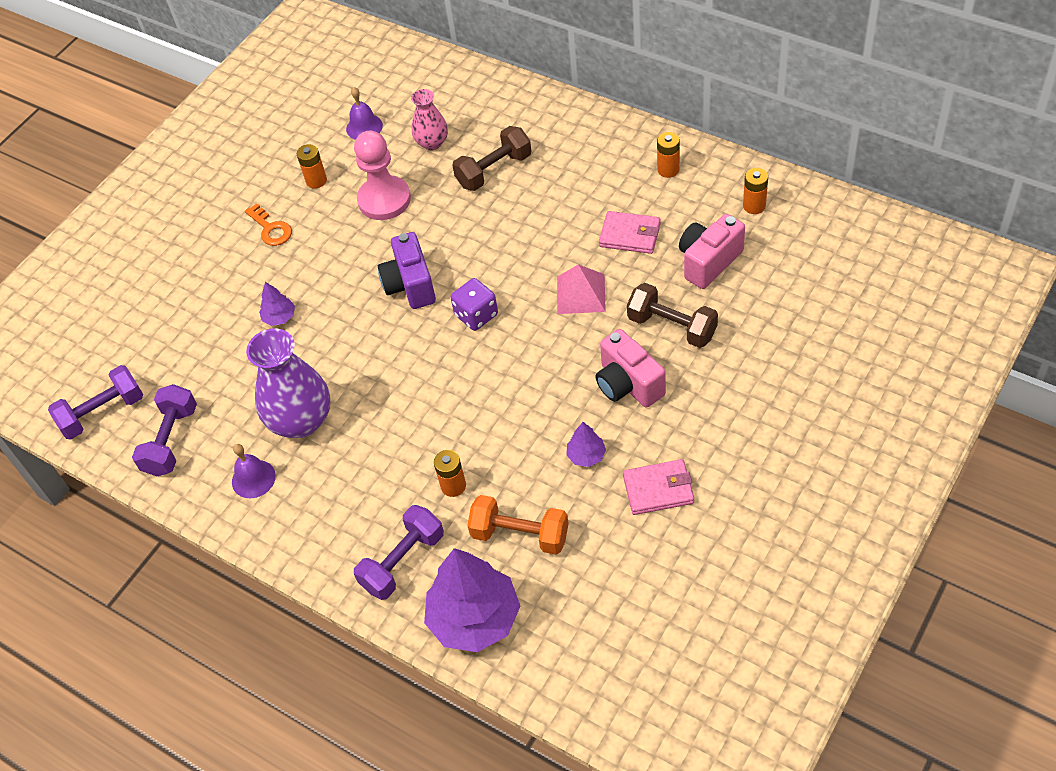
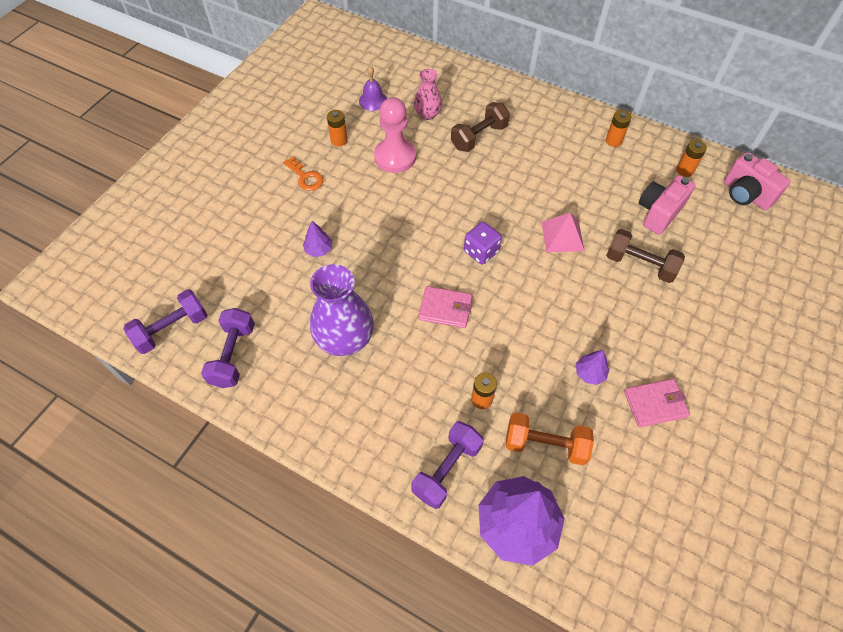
camera: 10 degrees left, 5 degrees up
(253, 479) = (308, 391): purple bell -> none
(410, 285) = (424, 226): purple camera -> none
(628, 384) = (613, 312): pink camera -> pink camera (745, 194)
(630, 235) = (593, 190): pink wallet -> pink wallet (445, 309)

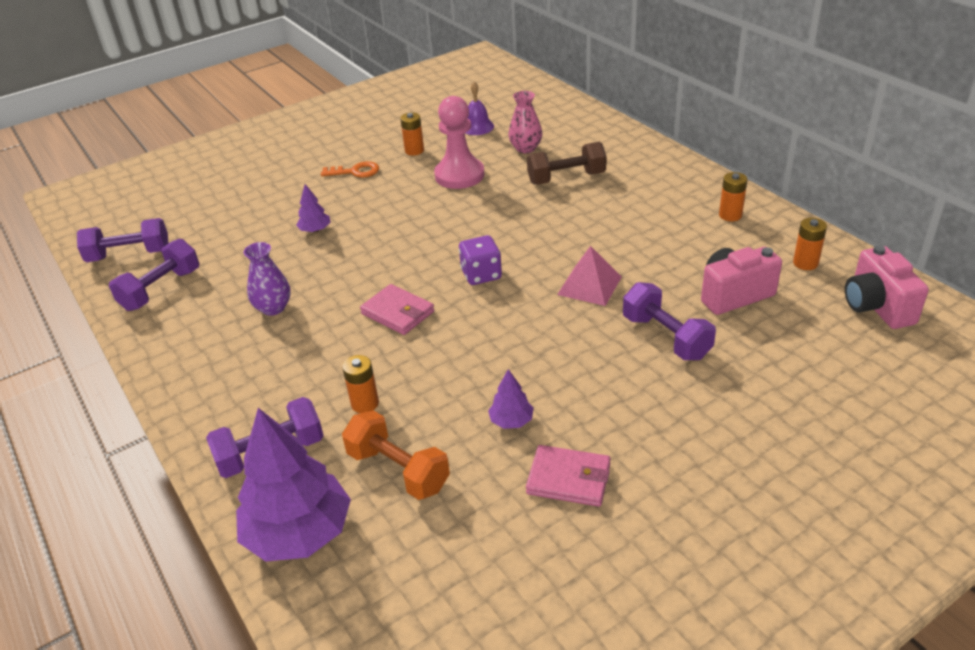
camera: 30 degrees right, 20 degrees down
(305, 177) = (355, 172): orange key -> orange key turned 75 degrees counterclockwise
(345, 339) = (273, 308): purple vase -> purple vase, size x0.57
(640, 265) = (666, 337): brown dumbbell -> purple dumbbell

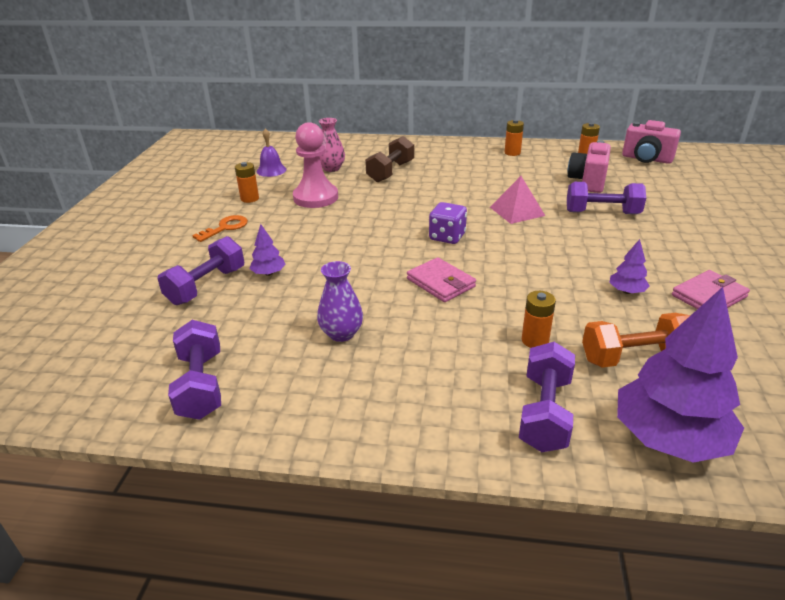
camera: 50 degrees left, 5 degrees down
(129, 255) = (101, 383): purple dumbbell -> purple dumbbell (206, 286)
(398, 313) = (441, 283): pink wallet -> pink wallet turned 60 degrees clockwise

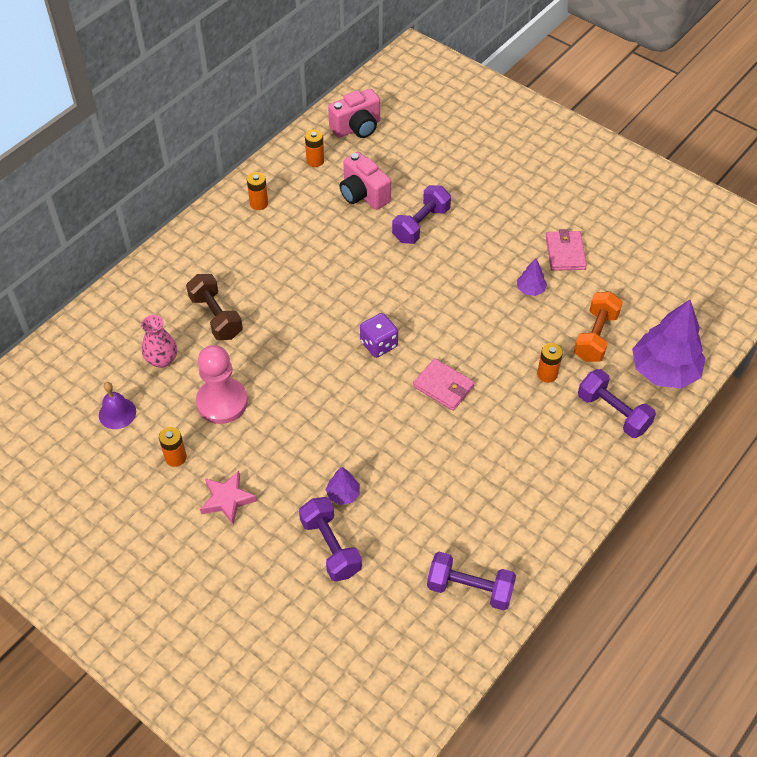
camera: 60 degrees left, 20 degrees up
(225, 228) = (227, 499): orange key -> pink star
(341, 333) = (465, 479): purple vase -> none
(441, 283) = (443, 386): pink wallet -> pink wallet turned 45 degrees clockwise
(517, 211) = (374, 274): pink pyramid -> none

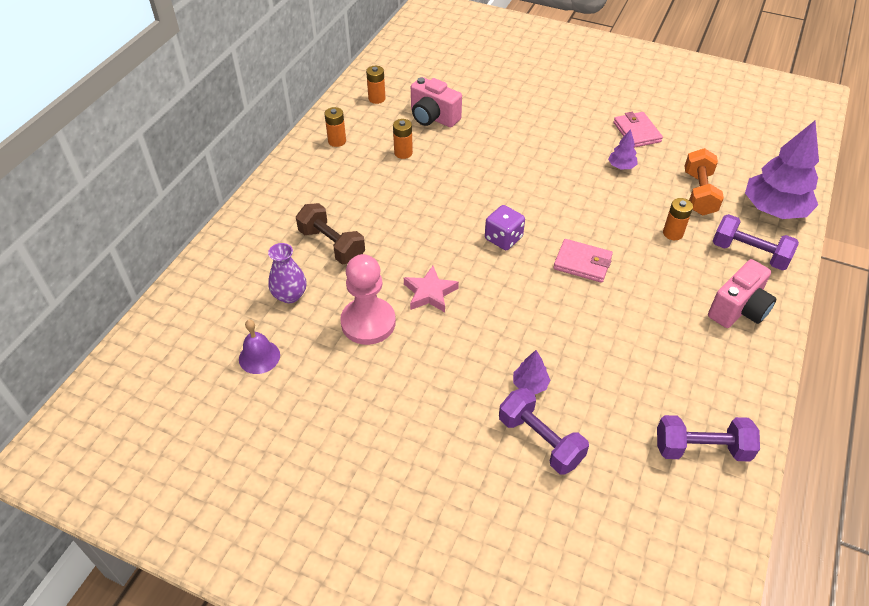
camera: 15 degrees left, 5 degrees down
(162, 359) = (290, 295): pink vase -> purple vase
(176, 457) = (339, 387): orange battery -> orange battery (403, 153)
(227, 499) = (411, 417): pink star -> pink star (430, 293)
(357, 128) = (404, 67): pink camera -> pink camera (738, 309)
(421, 224) = (497, 132): purple dumbbell -> none

